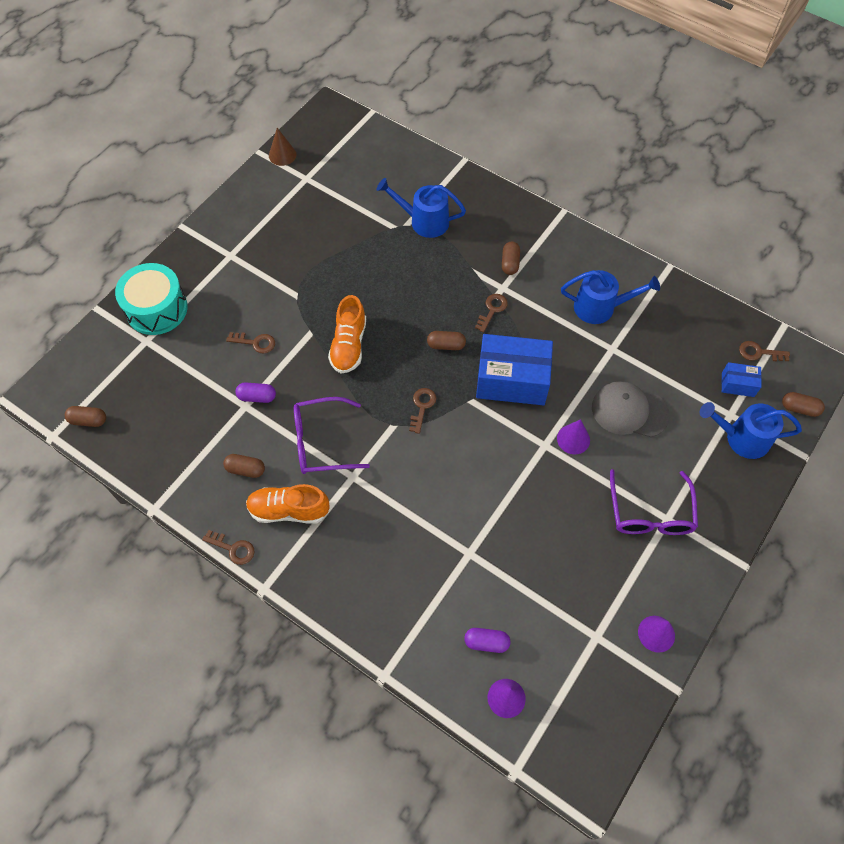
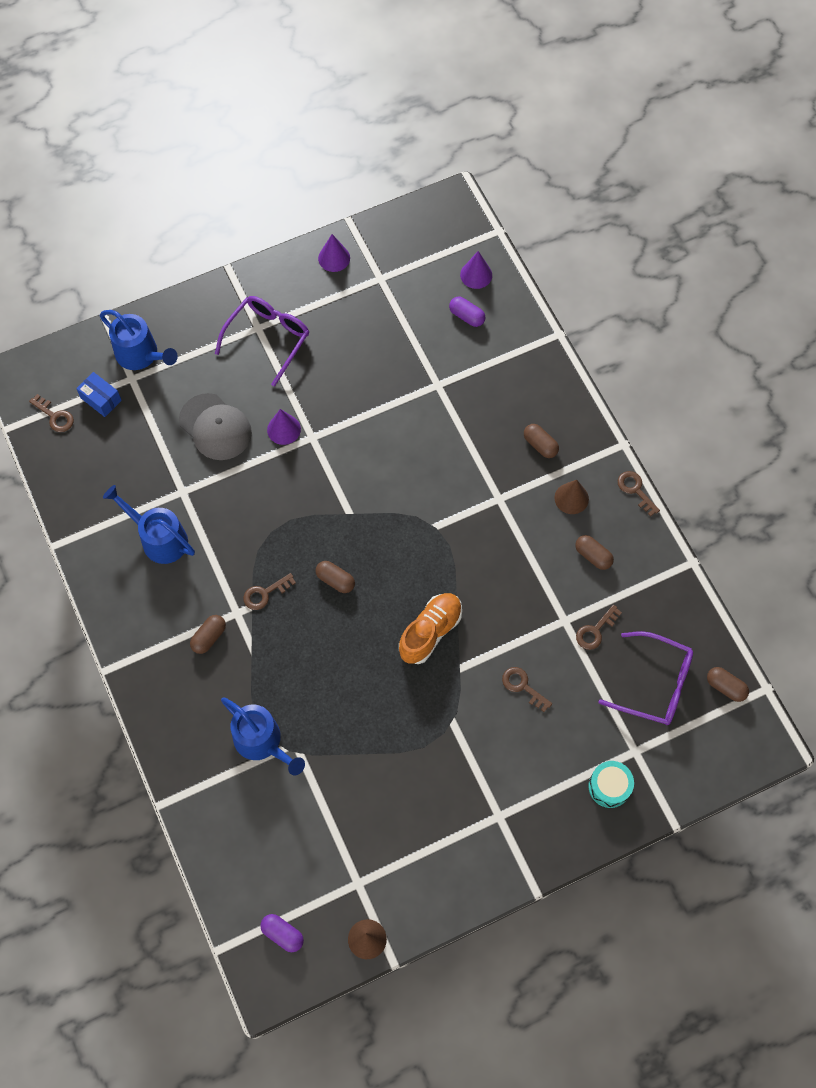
camera: 150 degrees left, 5 degrees up
(156, 309) = (609, 787): turquoise drum -> turquoise drum, size x0.57
(257, 397) = (549, 624): purple capsule -> purple capsule (282, 934)
(288, 510) = (571, 498): orange shoe -> brown cone
(322, 442) = (510, 545): purple glasses -> purple glasses (654, 684)
(422, 407) = (398, 530): brown key -> brown key (595, 631)
(512, 380) = (298, 511): blue box -> none
(799, 408) = (69, 352): brown capsule -> brown capsule (540, 445)

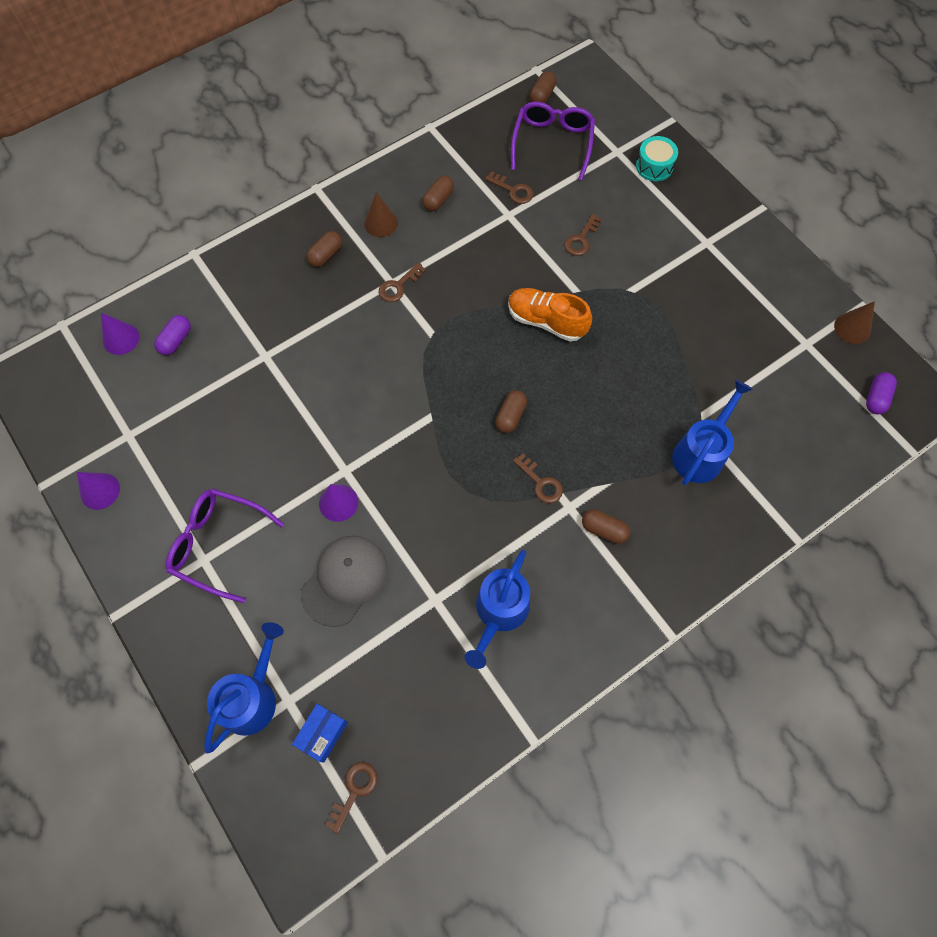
camera: 100 degrees left, 0 degrees up
(635, 490) = (364, 174): brown key -> brown key (398, 286)

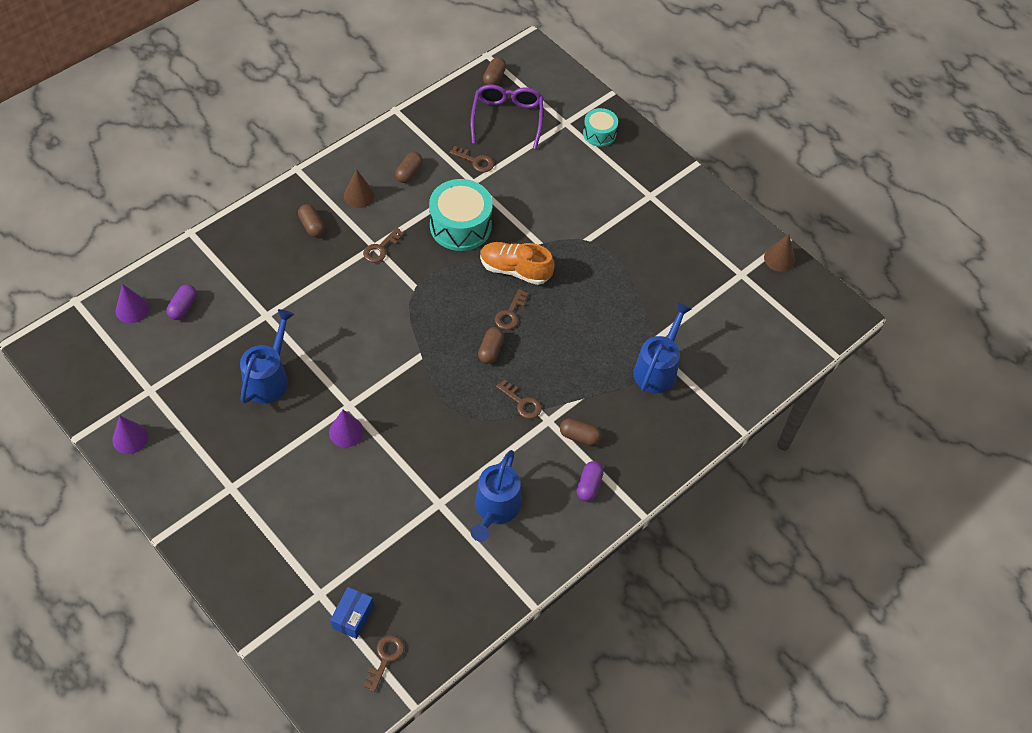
camera: 10 degrees left, 10 degrees down
(218, 544) = (243, 474): purple glasses -> none
(252, 697) = (288, 593): blue watering can -> blue watering can (269, 378)
(326, 255) = (312, 226): brown capsule -> brown capsule turned 60 degrees counterclockwise
(345, 580) = (359, 494): grey cap -> none
(489, 265) = (460, 226): none -> turquoise drum
(581, 239) = (540, 199): brown key -> brown key (510, 313)
(876, 398) = (802, 314): purple capsule -> purple capsule (589, 485)

